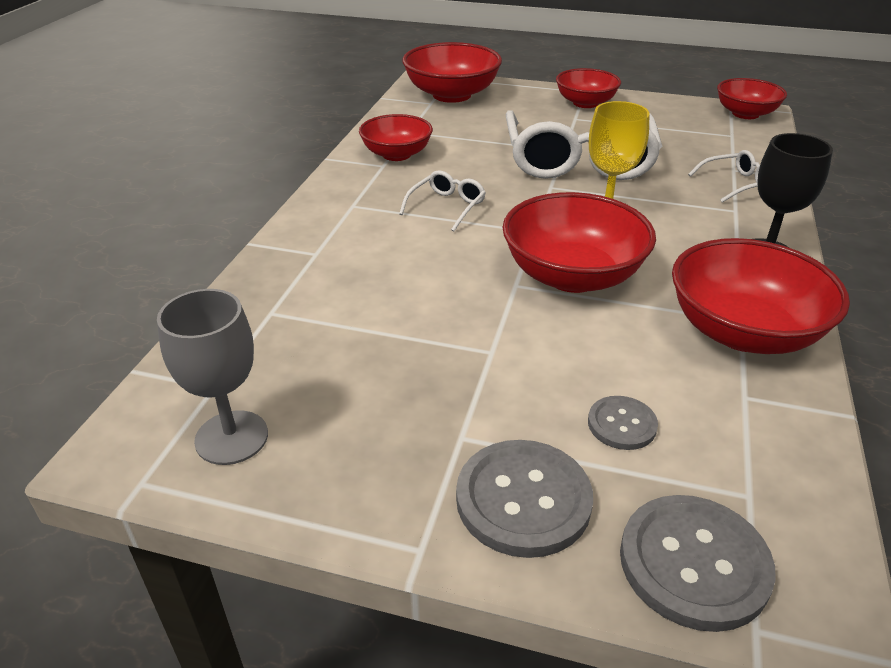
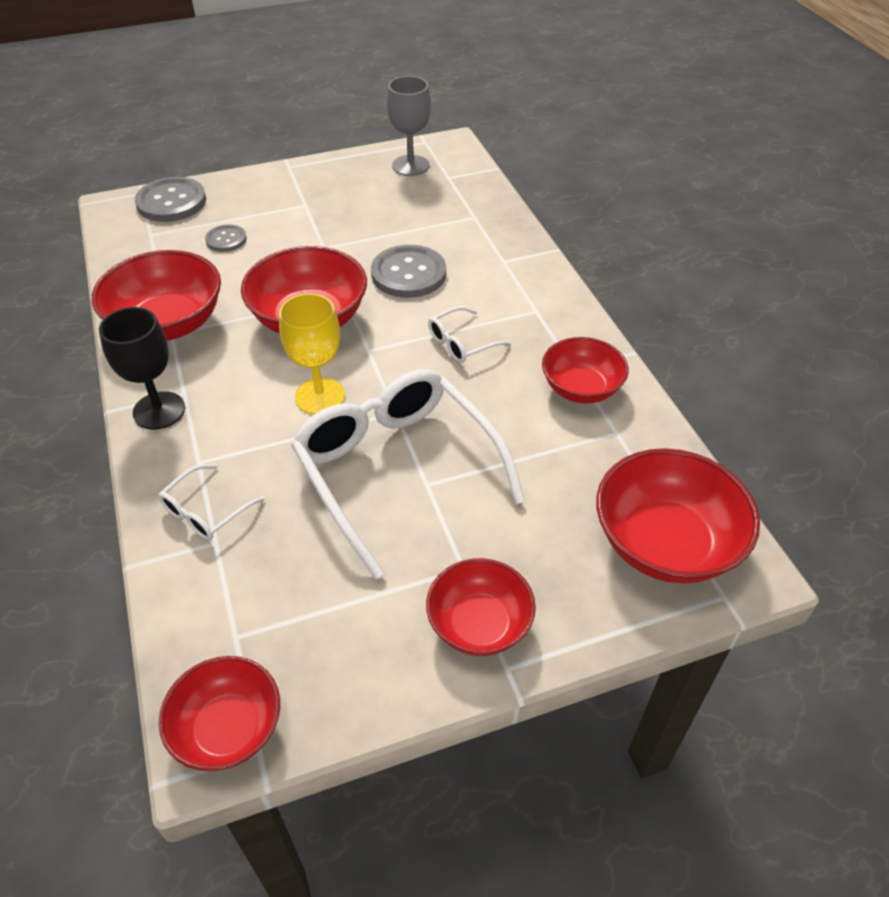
camera: 145 degrees right, 10 degrees up
(446, 207) = (462, 343): white glasses -> white glasses turned 60 degrees clockwise
(523, 500) = (257, 194): grey button -> grey button (408, 274)

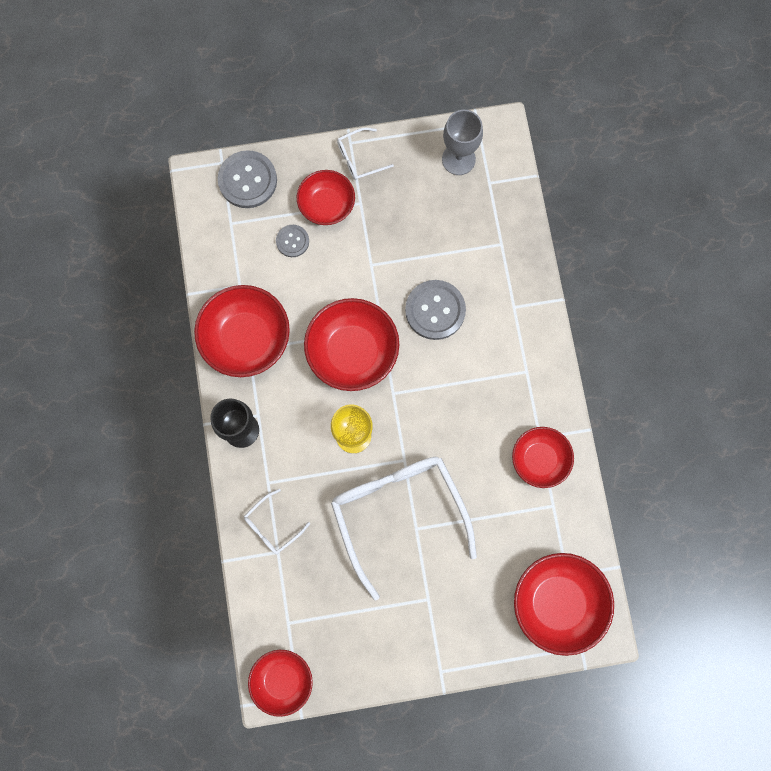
camera: 10 degrees right, 30 degrees up
(462, 343) = (463, 398): white glasses -> white glasses (359, 158)
(479, 624) = (430, 640): red bowl -> red bowl (327, 205)

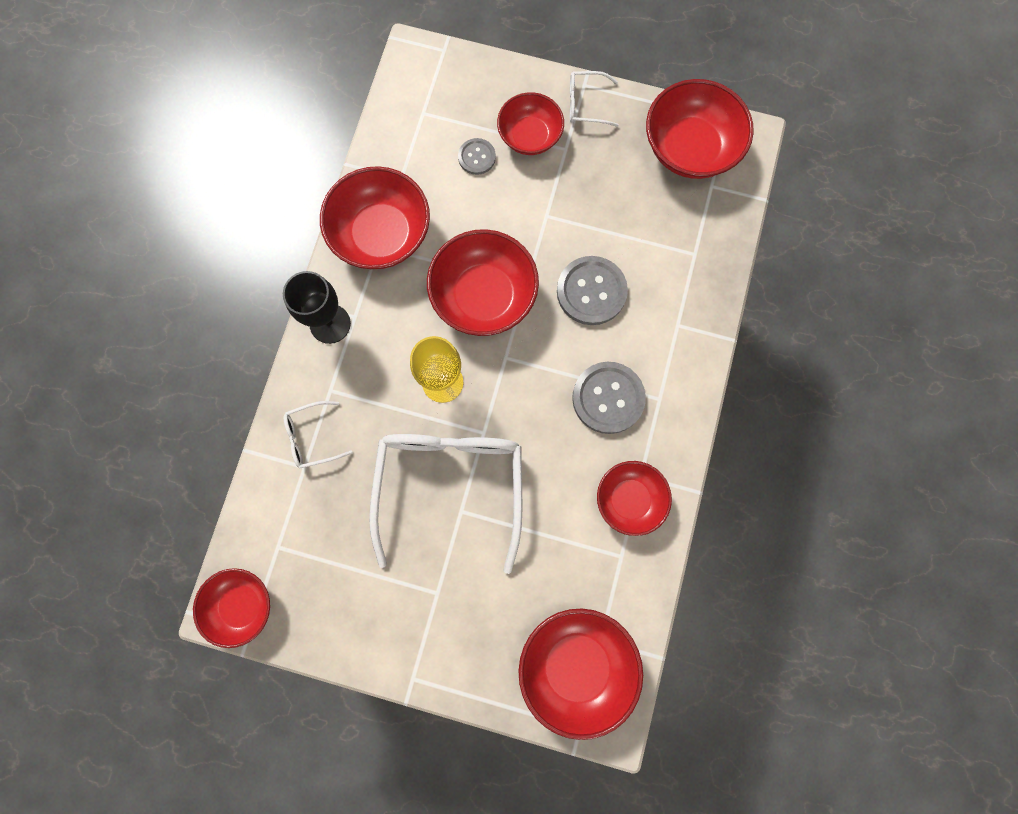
camera: 25 degrees right, 0 degrees up
(247, 180) = (461, 78): grey button -> grey button (608, 398)
(458, 159) = (690, 148): grey goblet -> red bowl

